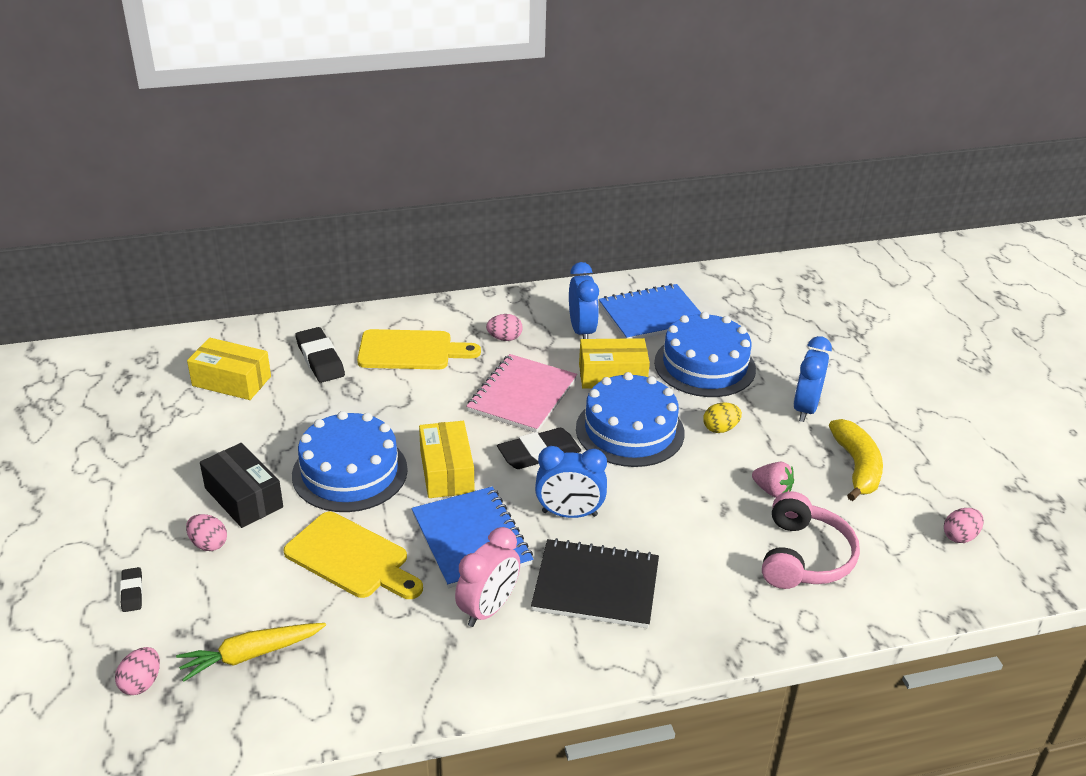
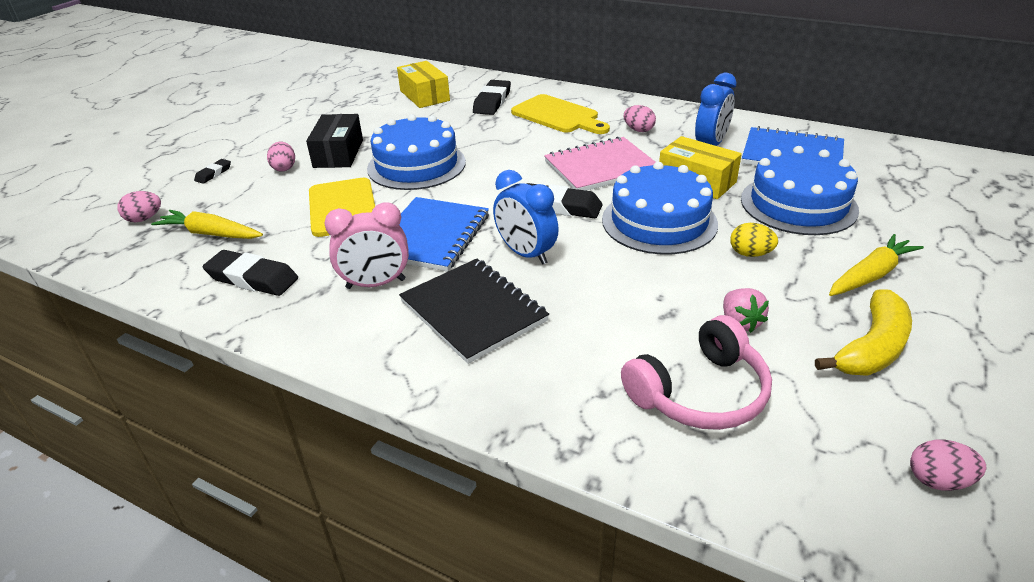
camera: 45 degrees right, 0 degrees up
(370, 669) = (252, 278): none -> black eraser
(446, 472) = (477, 190): yellow box -> none
(805, 408) = (870, 275): blue clock -> yellow carrot

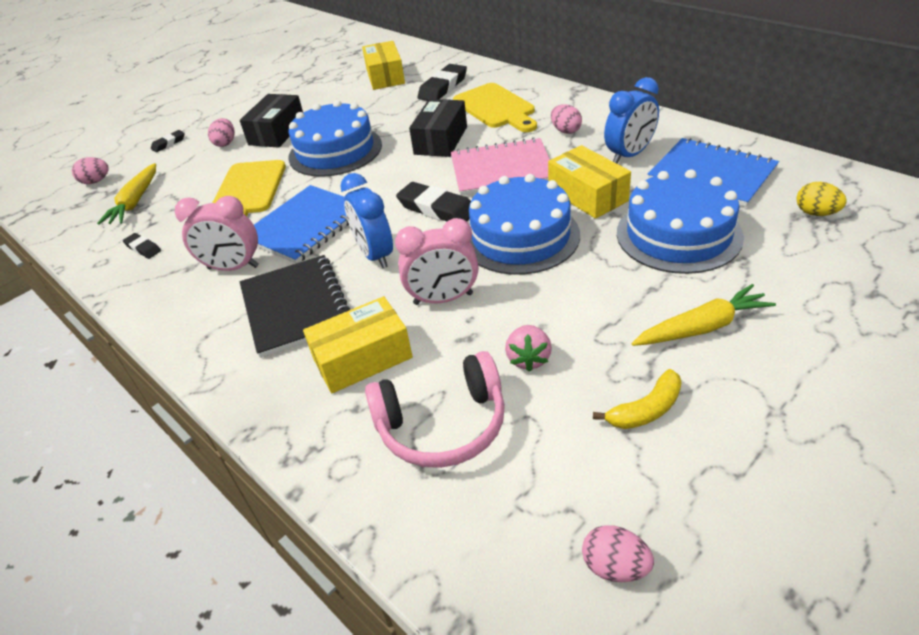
camera: 20 degrees right, 5 degrees up
(210, 234) = (135, 202): yellow carrot -> yellow carrot turned 120 degrees counterclockwise
(252, 278) = (143, 248): black eraser -> black eraser, size x0.53
(522, 147) = (440, 140): none -> black box
(578, 347) = (362, 358): none -> yellow box
(622, 283) = (443, 299): none -> pink clock
(750, 254) = (589, 285): yellow egg -> yellow egg (816, 213)
(872, 348) = (646, 410): yellow banana -> yellow banana, size x0.65

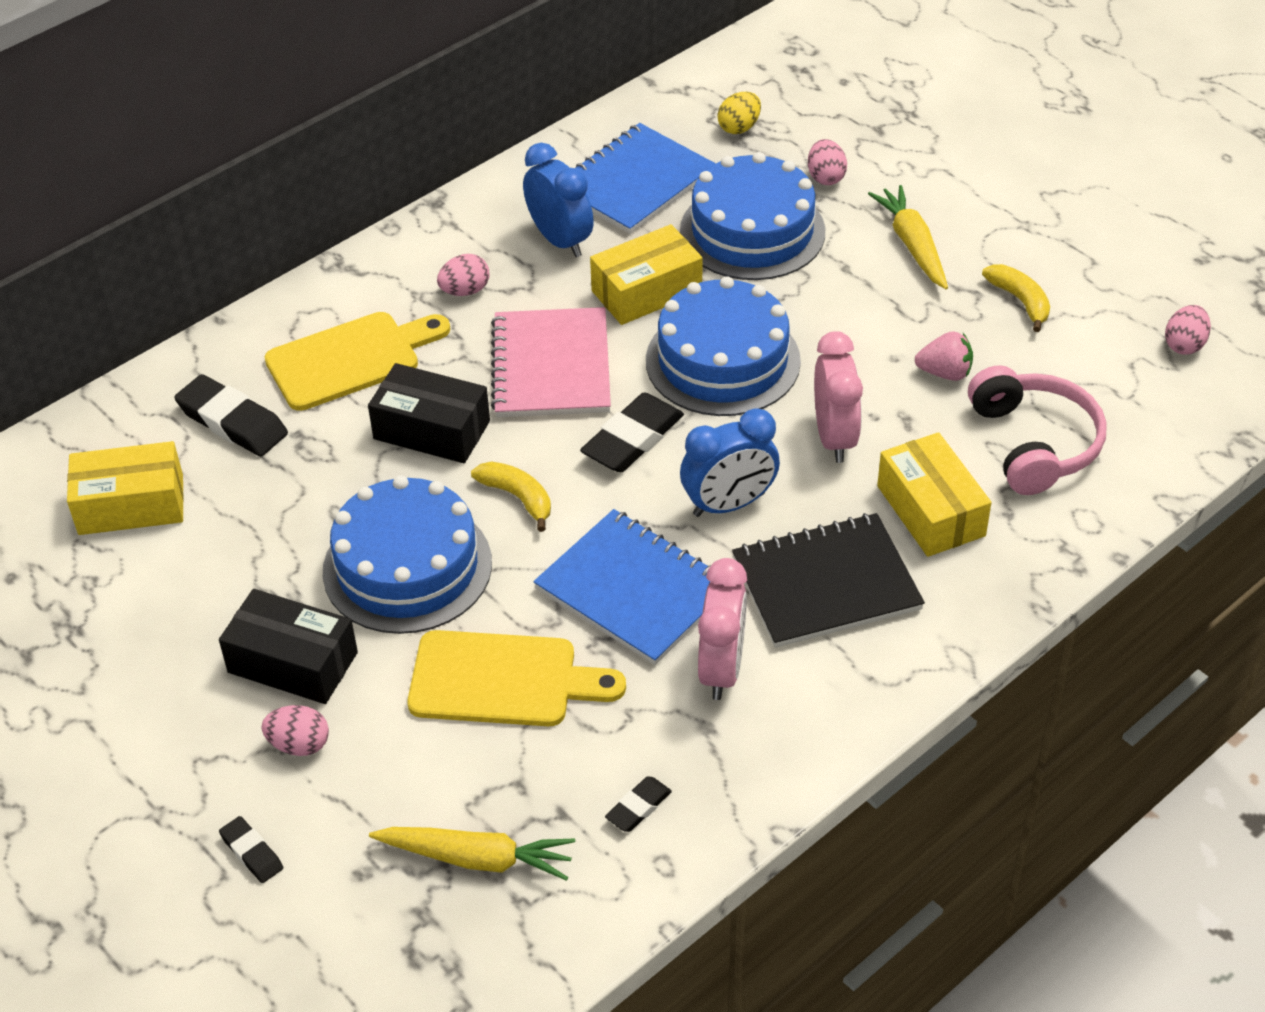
camera: 90 degrees left, 5 degrees up
(96, 181) = (367, 957): pink egg -> pink egg (825, 177)
(385, 175) = (518, 498): none -> yellow banana

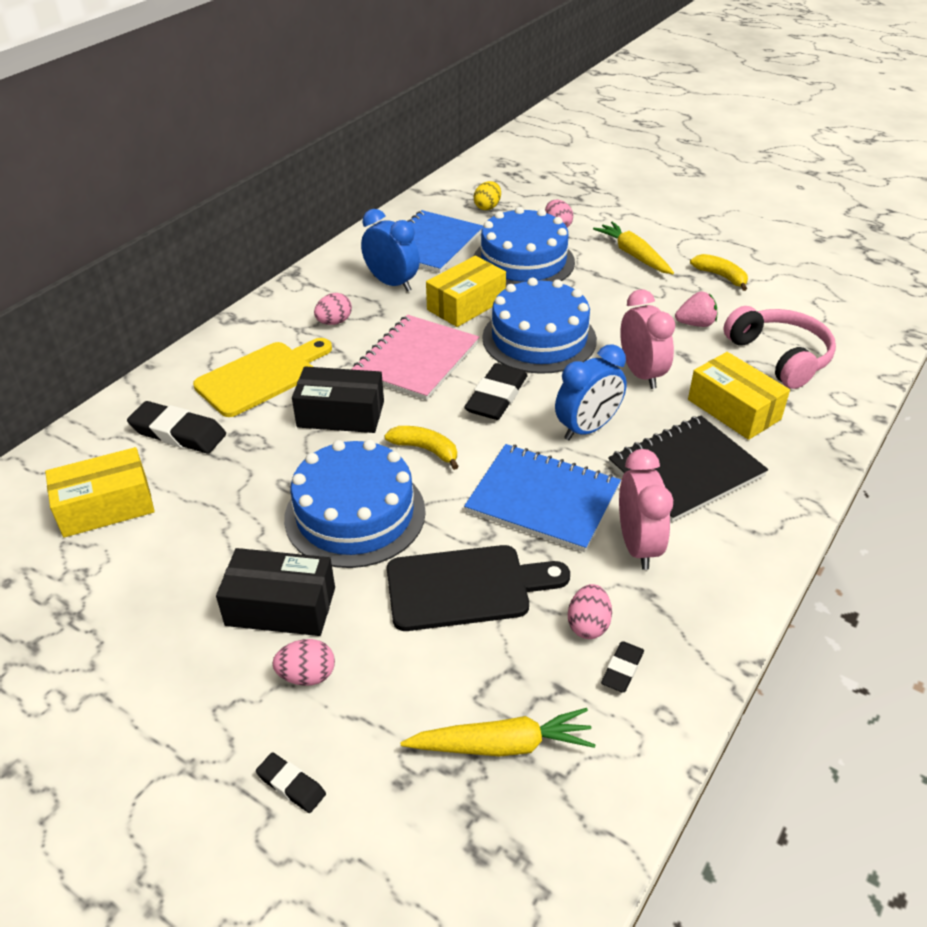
camera: 15 degrees left, 5 degrees down
(503, 680) = (466, 587): yellow cutting board -> black cutting board
(551, 366) = (416, 359): pink notebook -> pink notebook turned 45 degrees clockwise
(1184, 345) = (840, 286): pink egg -> pink egg (588, 625)

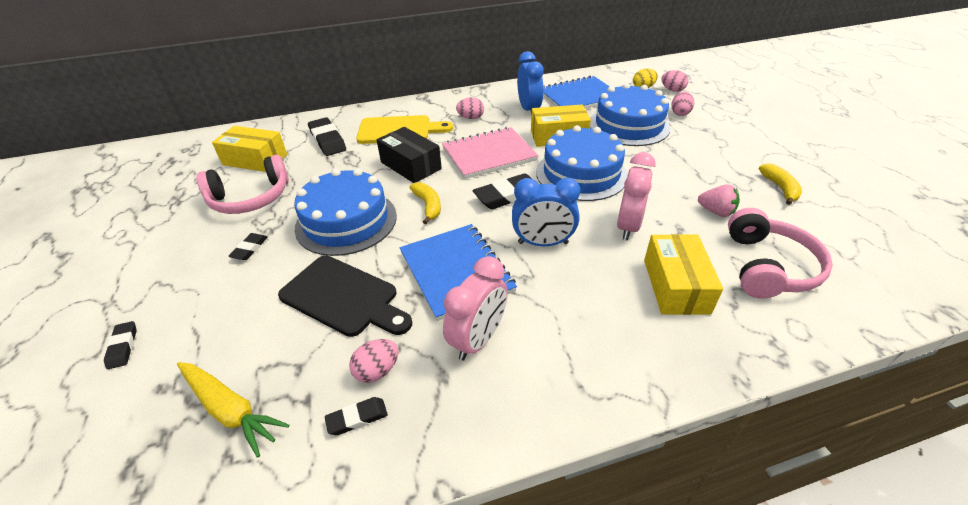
camera: 40 degrees right, 0 degrees up
(183, 554) = (250, 198): none -> pink headphones
(281, 606) = (250, 249): black box -> black eraser
(307, 675) = (209, 293): pink egg -> pink egg (672, 90)
(633, 255) = (718, 149): yellow carrot -> none
(685, 470) = (580, 308): black notebook -> none

